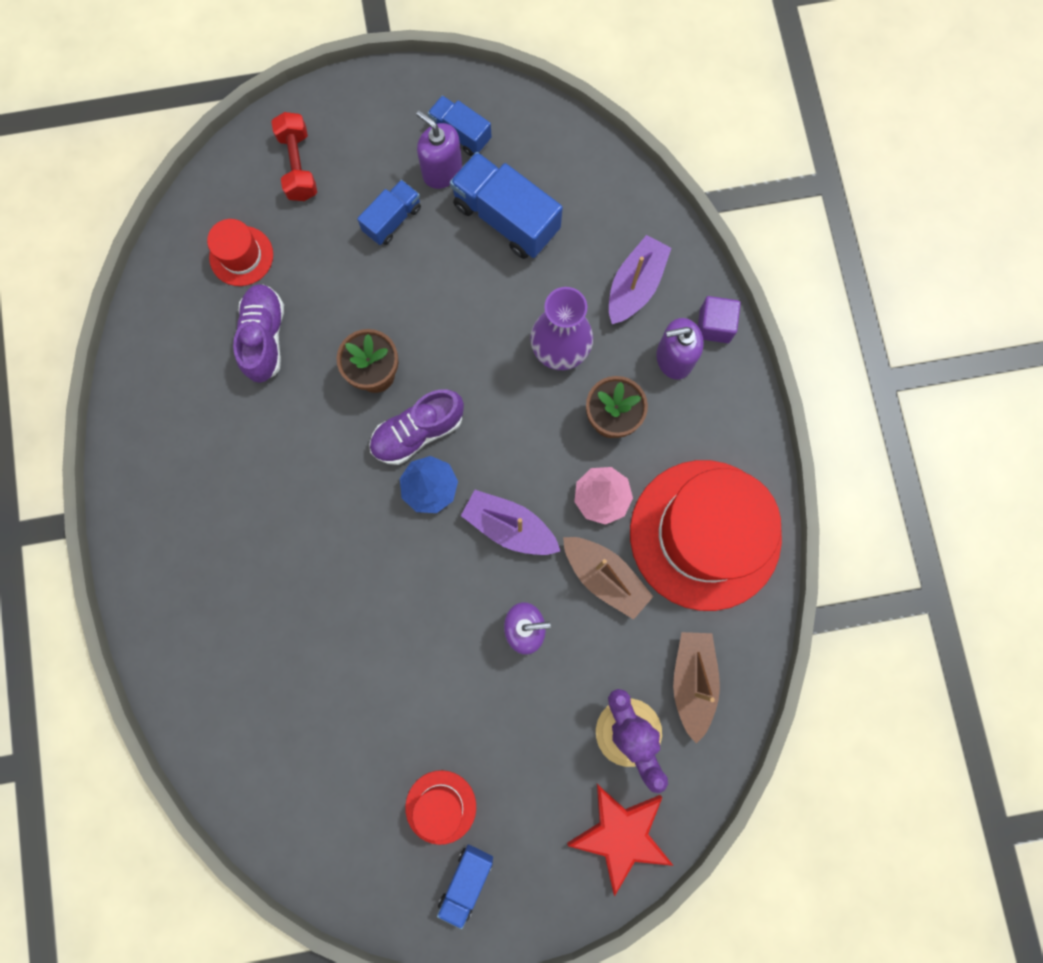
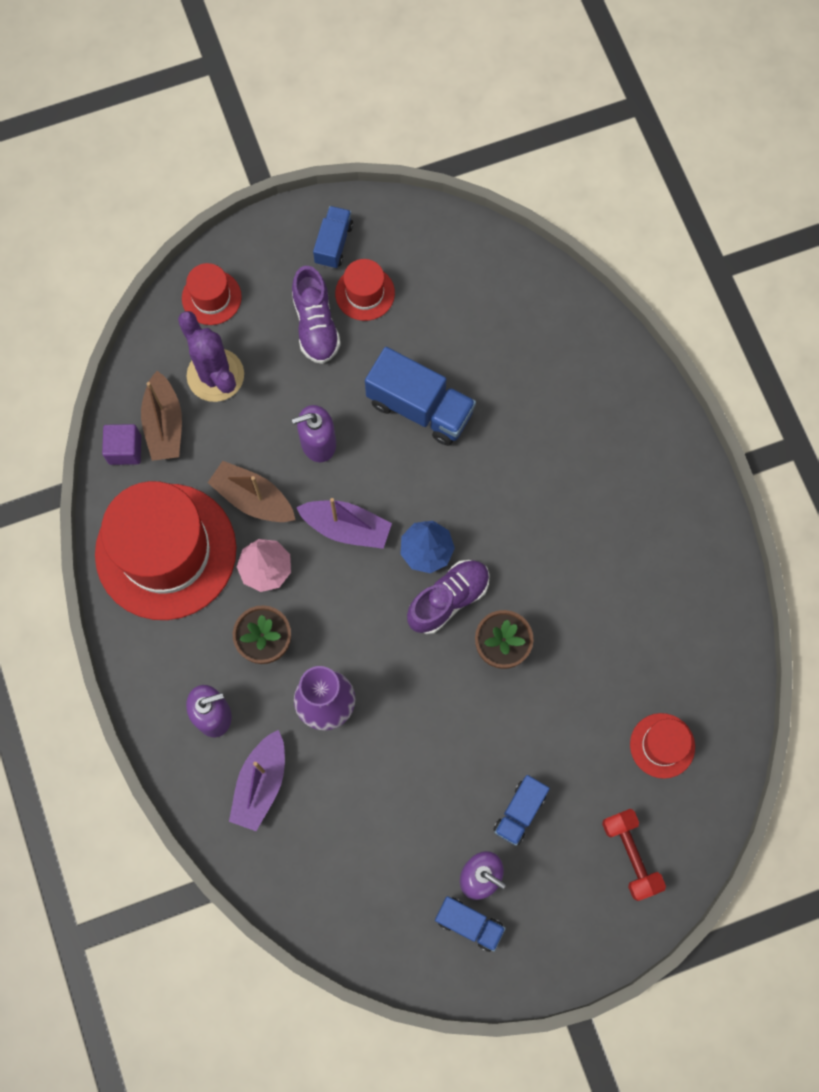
camera: 170 degrees right, 5 degrees down
(264, 338) = (616, 665): purple shoe -> purple shoe (316, 325)
(506, 218) = (403, 835): blue truck -> blue truck (420, 408)
(621, 834) = (211, 297): red star -> red hat
(714, 325) = (176, 755): purple cube -> purple cube (125, 449)

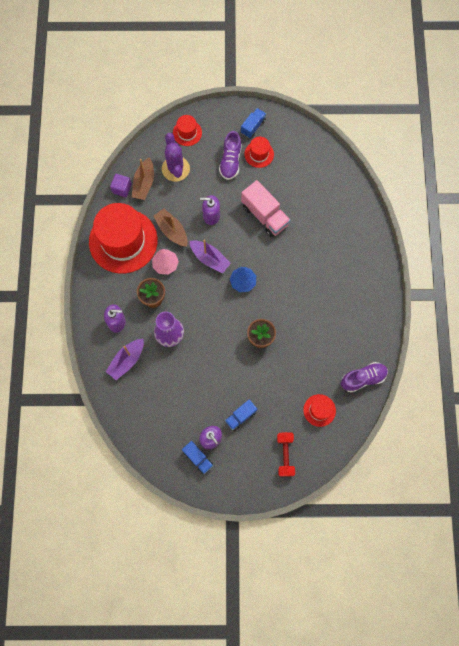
camera: 20 degrees right, 0 degrees up
(420, 408) = (264, 215): blue truck -> pink truck
(448, 599) = (244, 308): purple shoe -> purple shoe (363, 378)

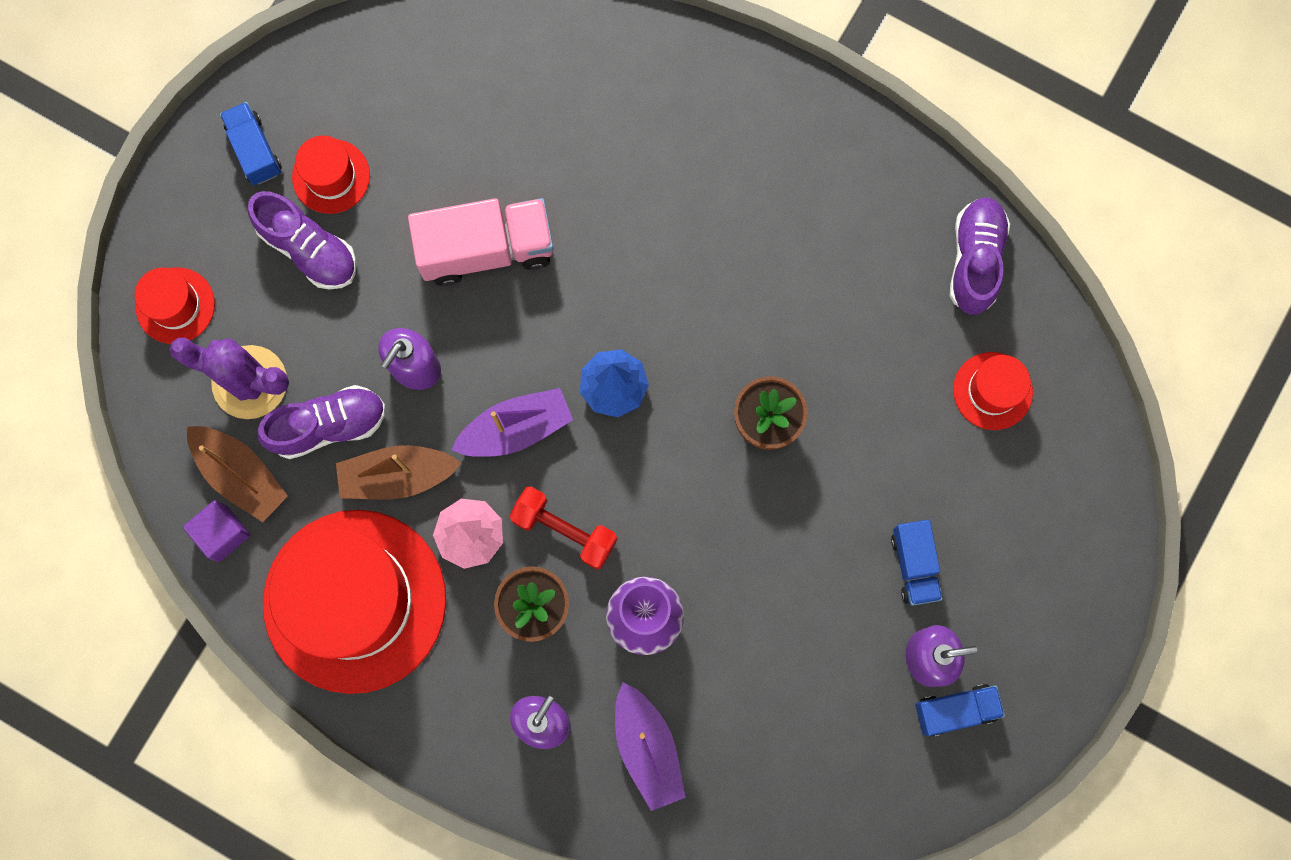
camera: 60 degrees left, 5 degrees up
(176, 200) = (329, 425): none -> purple shoe
(285, 455) = (1048, 519): red dumbbell -> red dumbbell (564, 530)

